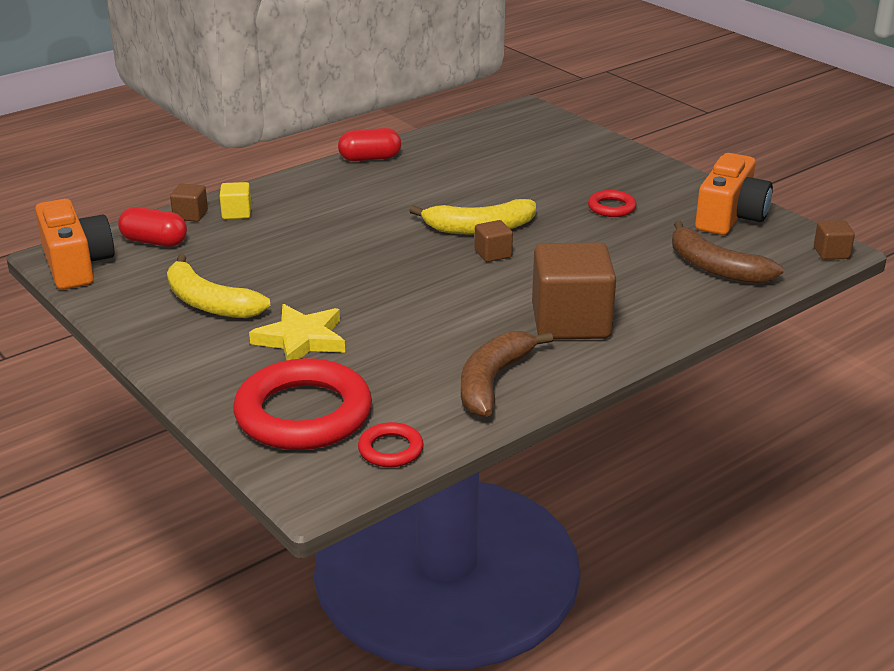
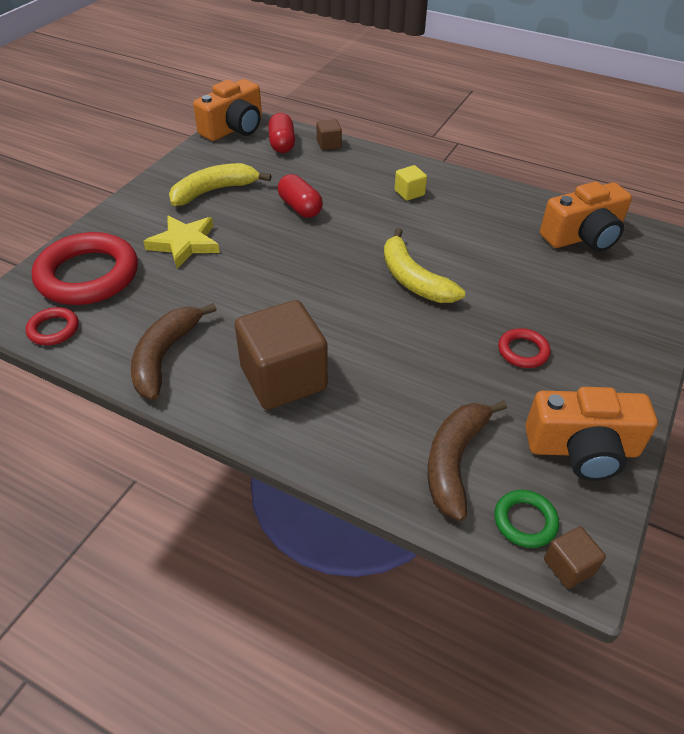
camera: 65 degrees right, 15 degrees up
(209, 303) = (214, 191): yellow banana -> yellow banana turned 45 degrees clockwise
(236, 213) = (346, 160): yellow cube -> yellow cube (409, 193)
(370, 158) = (486, 188): red capsule -> red capsule (300, 207)
(485, 141) = (583, 237): none -> orange camera
(492, 382) = (165, 356): brown banana -> brown banana turned 75 degrees counterclockwise
(493, 254) = (373, 299): brown cube -> none
(786, 257) = (525, 521): none -> green ring

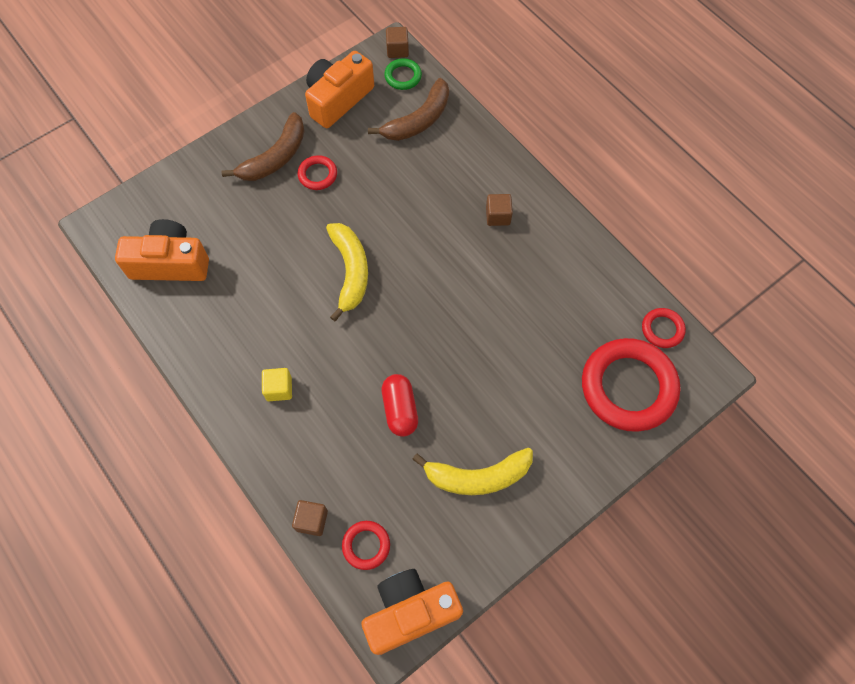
camera: 155 degrees left, 20 degrees up
(165, 356) = (578, 268): brown banana -> brown banana (275, 157)
(185, 244) = (531, 397): yellow star -> none
(282, 144) = (366, 545): red capsule -> red ring
(283, 378) = (498, 216): brown cube -> brown cube, size x0.45
(582, 449) = (338, 99): orange camera -> orange camera turned 75 degrees counterclockwise

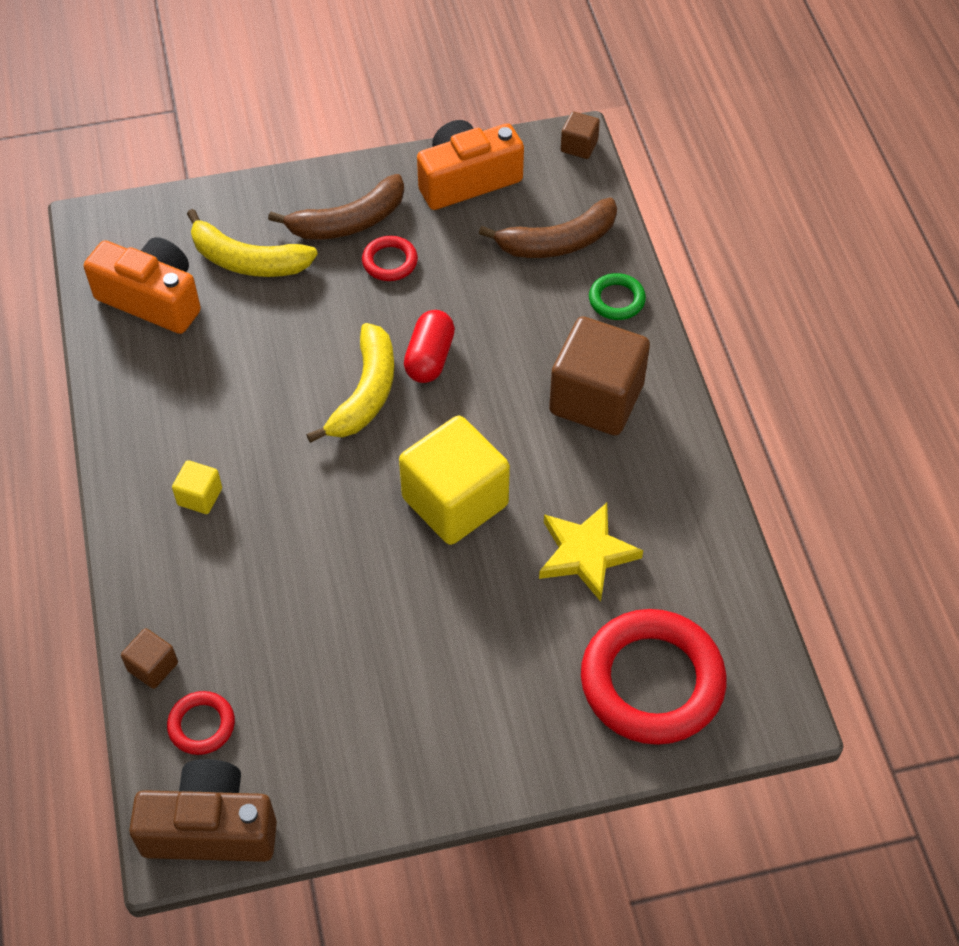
camera: 25 degrees right, 10 degrees down
(400, 409) = (334, 583): red capsule -> red capsule (429, 358)
(403, 76) = (567, 181): green ring -> green ring (616, 300)
(410, 612) = (211, 828): orange camera -> brown camera
(447, 321) = (455, 501): none -> yellow cube
(477, 476) = (387, 705): yellow banana -> yellow banana (248, 261)
(498, 216) = (596, 399): brown cube -> brown cube, size x2.23
(545, 321) = (586, 553): none -> yellow star
(662, 329) = (742, 628): red ring -> none

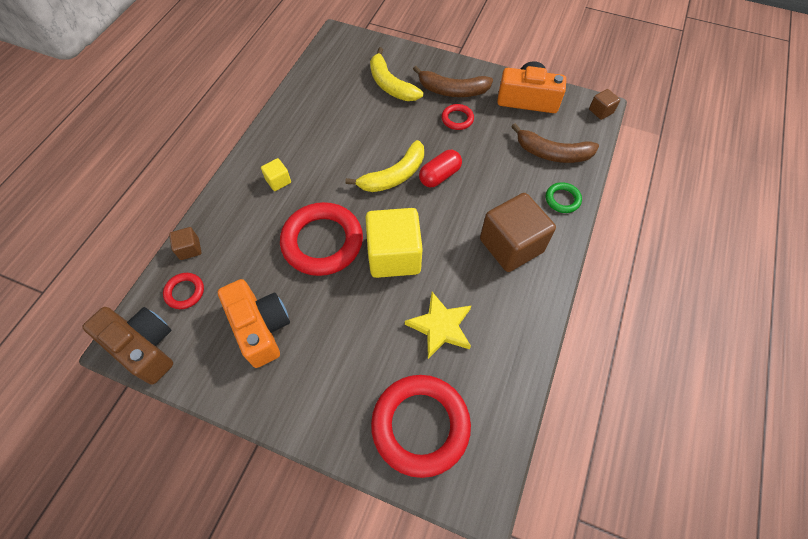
camera: 35 degrees right, 5 degrees up
(152, 299) = (334, 80): orange camera -> orange camera (260, 328)
(341, 542) = (322, 242): none -> red ring

